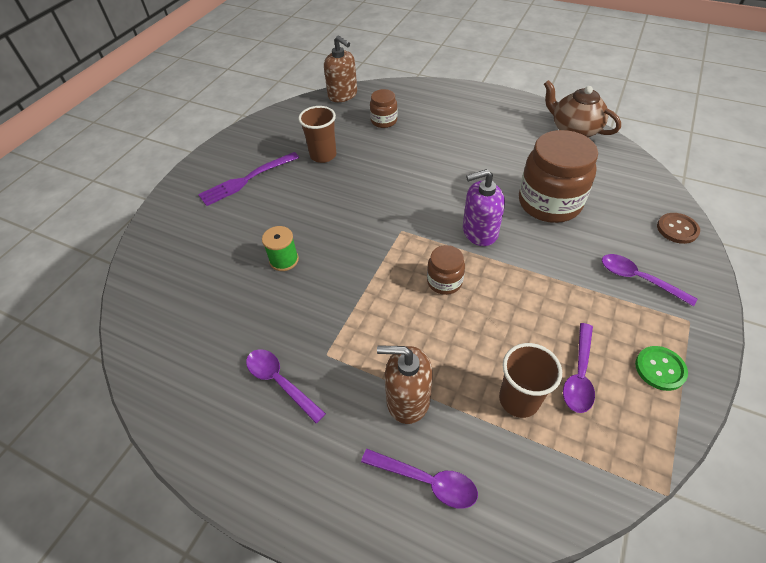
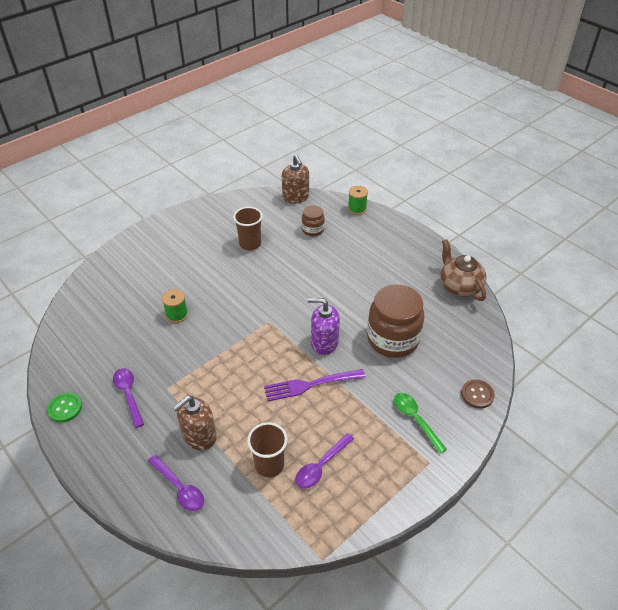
camera: 20 degrees right, 5 degrees down
(247, 180) = (185, 246): purple fork -> purple fork (310, 385)
(407, 399) = (199, 436): brown soap dispenser -> brown soap dispenser turned 75 degrees counterclockwise
(416, 88) = (357, 209): none -> green spool
(444, 281) = (274, 369): brown jar -> none
(638, 279) = (415, 419): purple spoon -> green spoon
(660, 369) = (380, 484): green button -> green button (65, 408)

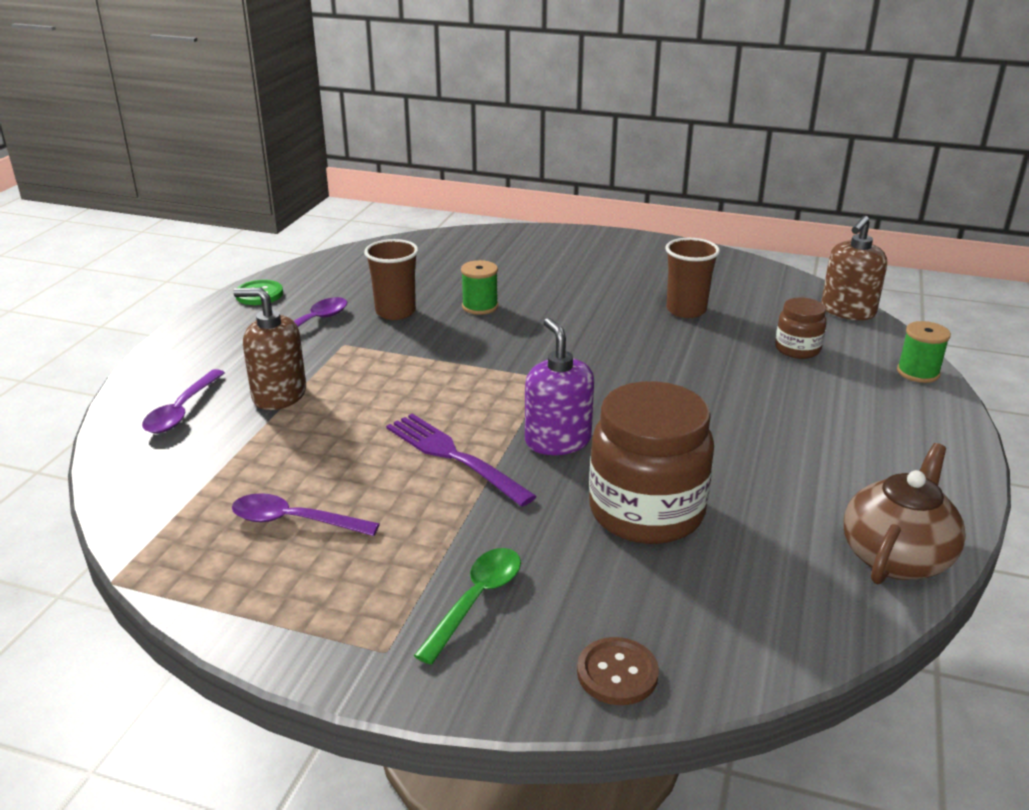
camera: 60 degrees right, 15 degrees down
(269, 465) = (265, 470): brown cup -> brown cup (395, 312)

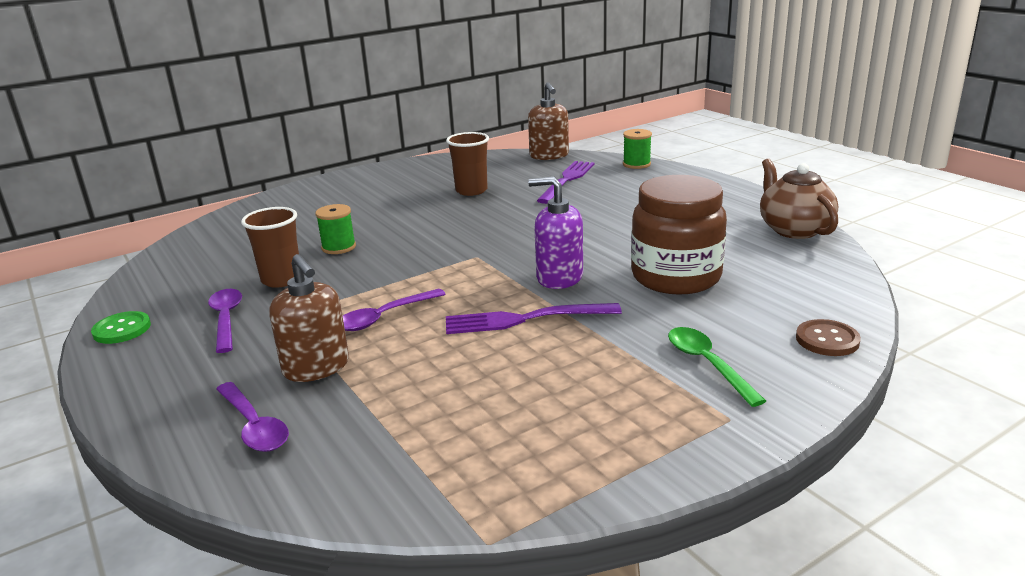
camera: 50 degrees left, 5 degrees down
(279, 395) = (316, 367): brown soap dispenser -> brown soap dispenser turned 90 degrees counterclockwise
(294, 521) = (519, 412): purple spoon -> purple spoon (384, 317)
(797, 349) = (567, 180): brown jar -> purple fork

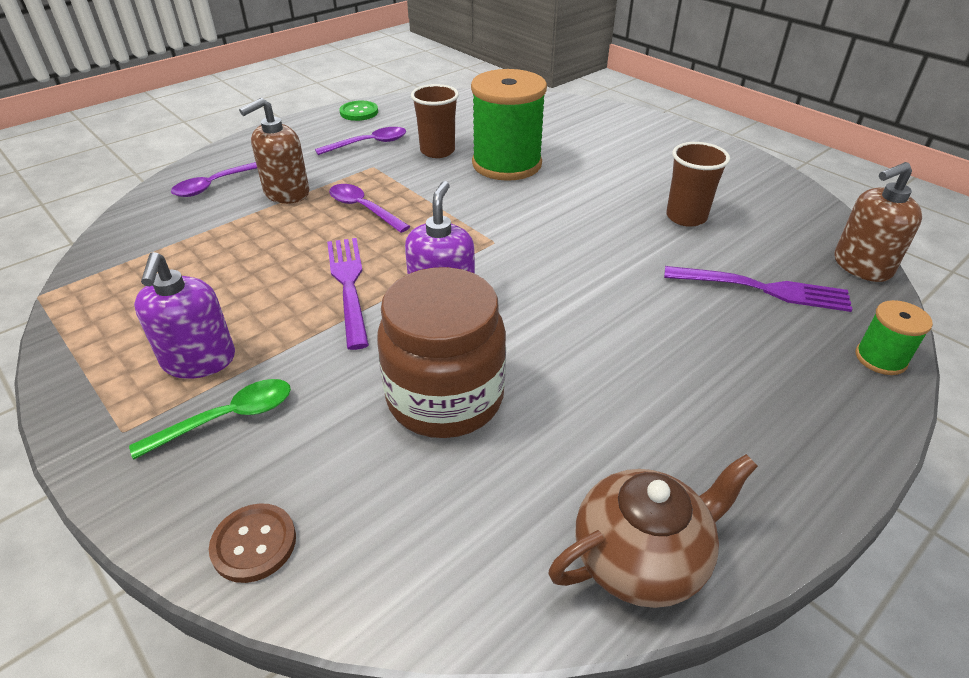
camera: 80 degrees right, 15 degrees up
(339, 247) = (506, 164): green spool -> green spool, size x2.12
(631, 389) = (199, 360): none -> purple soap dispenser

